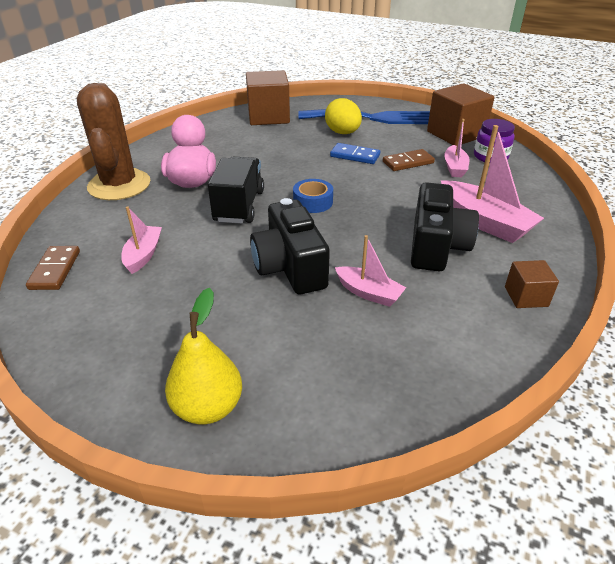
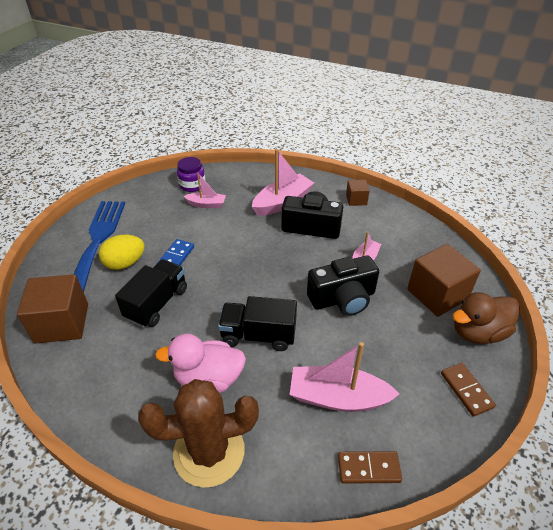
camera: 90 degrees left, 5 degrees up
(143, 255) = (337, 397): pink boat -> pink boat, size x1.73
(208, 407) = (478, 332): yellow pear -> brown duck
(288, 151) = (157, 303): none -> black truck
(313, 202) = (253, 286): blue tape -> none
(408, 162) = (194, 227): brown domino -> brown domino (466, 390)
(455, 134) = (148, 196): brown cube -> brown cube (437, 294)

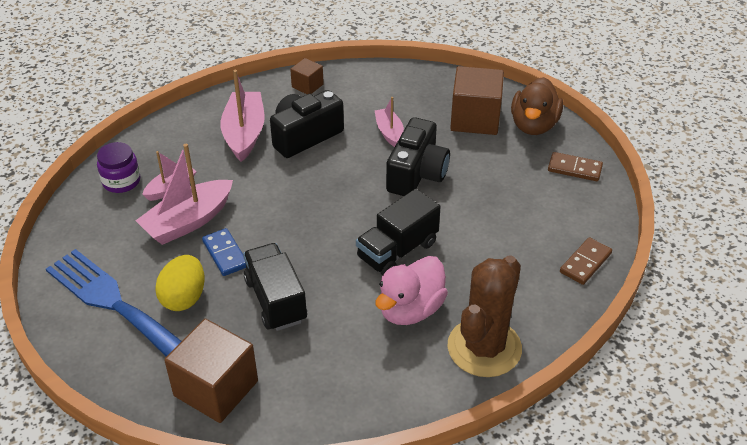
camera: 50 degrees left, 0 degrees up
(337, 397) = (511, 241): pink boat -> pink boat (188, 221)

